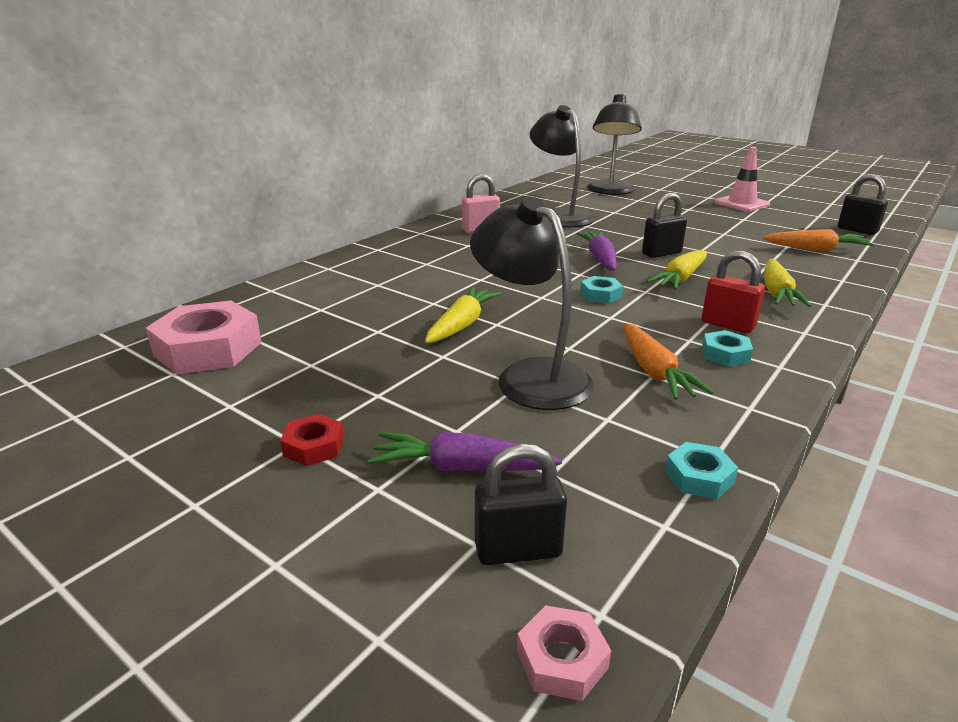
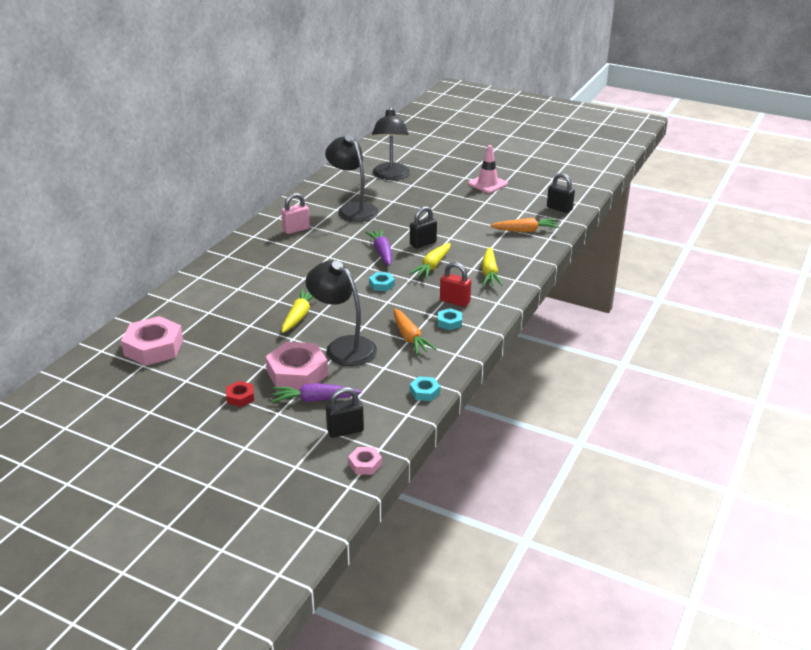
camera: 10 degrees left, 5 degrees up
(437, 412) = (297, 373): none -> pink nut

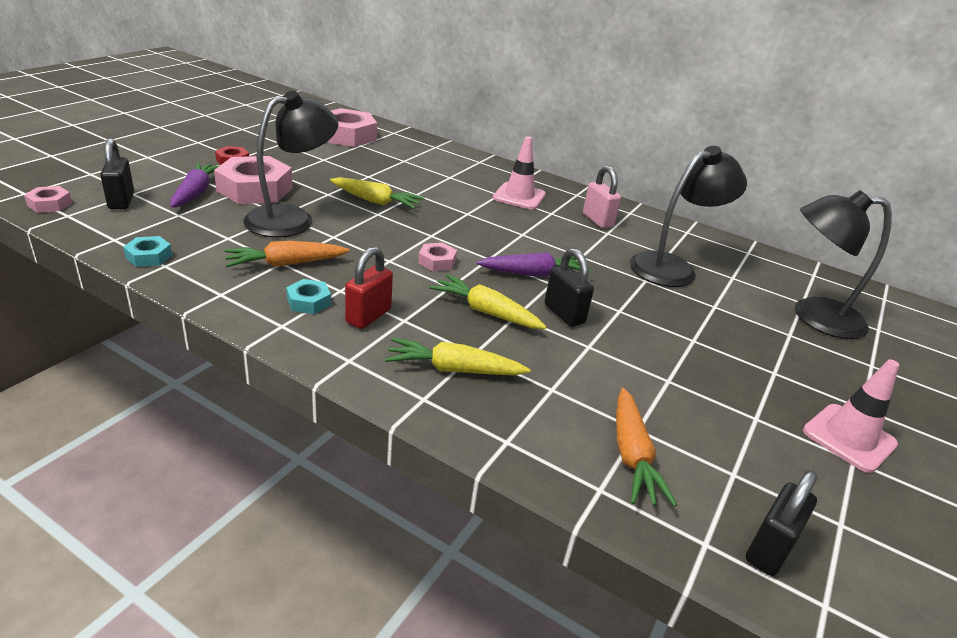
camera: 90 degrees right, 0 degrees up
(266, 258) = (519, 196): none -> pink traffic cone
(381, 285) = (437, 261): turquoise nut -> pink nut

